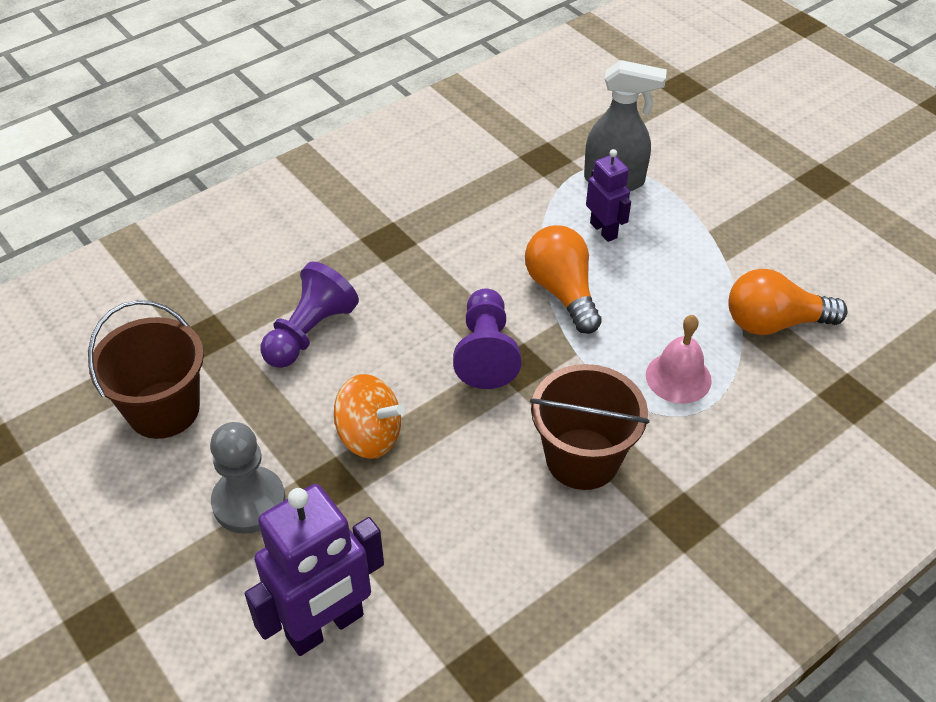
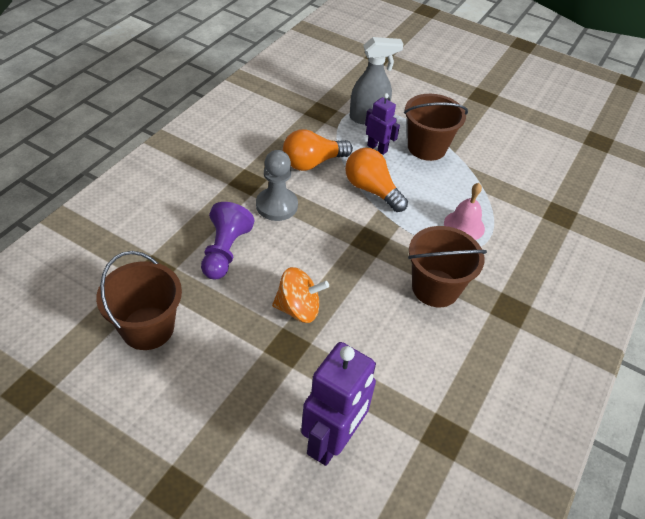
camera: 25 degrees left, 0 degrees up
(249, 502) = (239, 374): grey pawn -> grey pawn (276, 205)
(486, 352) = (345, 237): purple pawn -> none
(683, 244) = (426, 147): none -> brown bucket
(774, 323) = (499, 182): orange light bulb -> orange light bulb (312, 163)

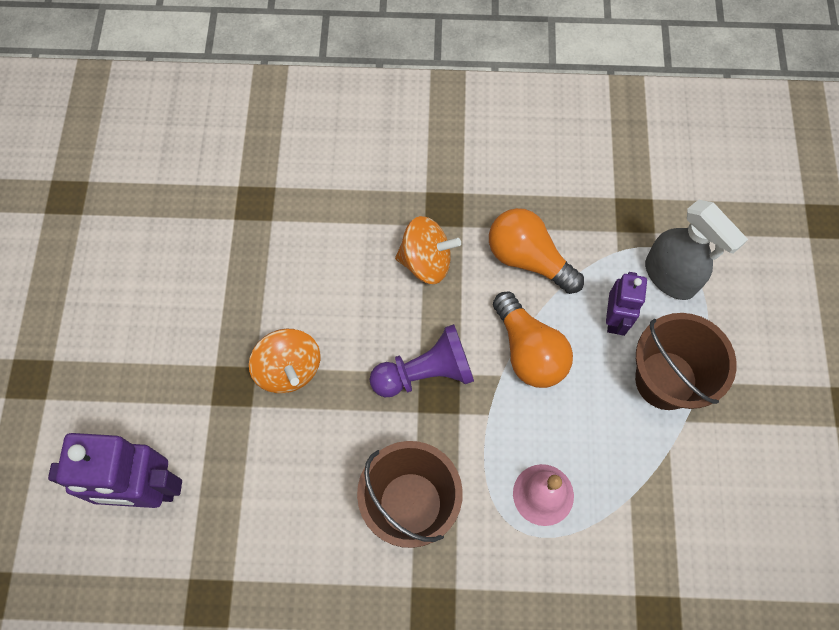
camera: 65 degrees right, 20 degrees up
(148, 328) = (183, 245): brown bucket -> none
(225, 251) = (322, 251): purple pawn -> purple pawn (426, 373)
(276, 205) = (426, 261): grey pawn -> orange spinning top
(371, 190) = (529, 351): orange light bulb -> orange light bulb turned 135 degrees clockwise

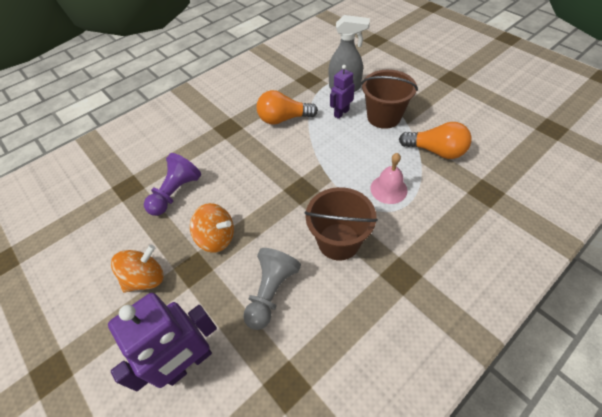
camera: 40 degrees left, 15 degrees down
(283, 492) = (271, 292): none -> grey pawn
(426, 261) = (240, 149): orange spinning top -> orange spinning top (146, 278)
(426, 373) = (286, 187): purple pawn -> purple pawn (176, 193)
(529, 351) = (321, 147): orange light bulb -> orange light bulb (436, 151)
(615, 319) = (341, 113): purple robot -> purple robot turned 105 degrees counterclockwise

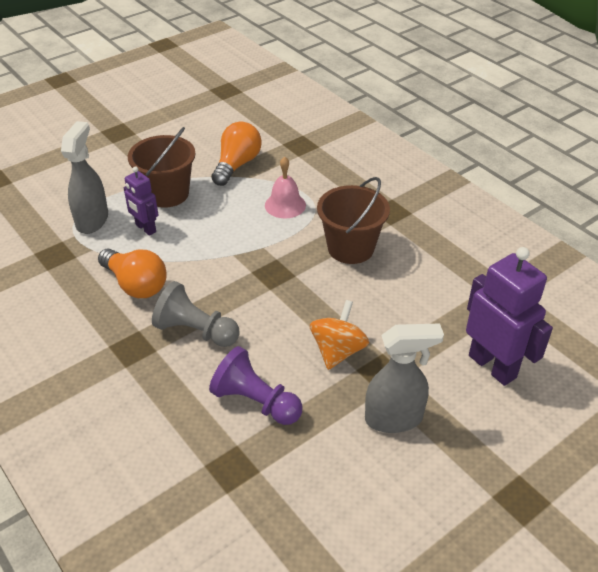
camera: 90 degrees left, 10 degrees down
(146, 278) = (394, 419): orange spinning top -> grey spray bottle
(271, 292) = (411, 302): grey pawn -> grey pawn (196, 331)
(283, 119) = (136, 285): orange light bulb -> orange light bulb turned 45 degrees counterclockwise

